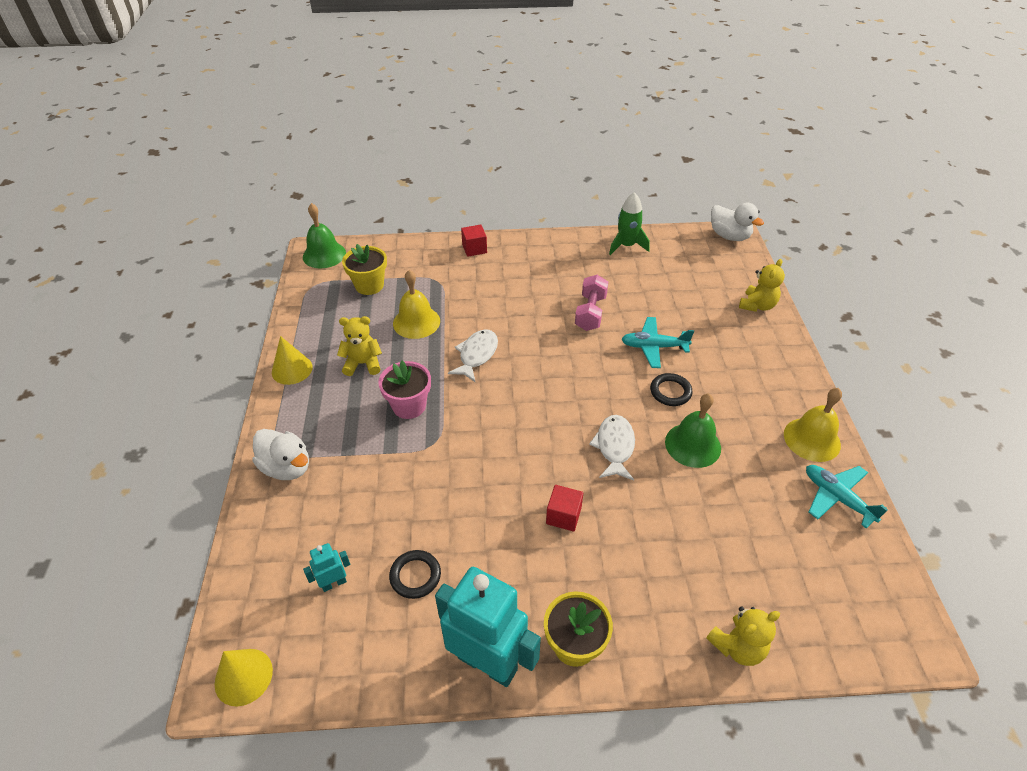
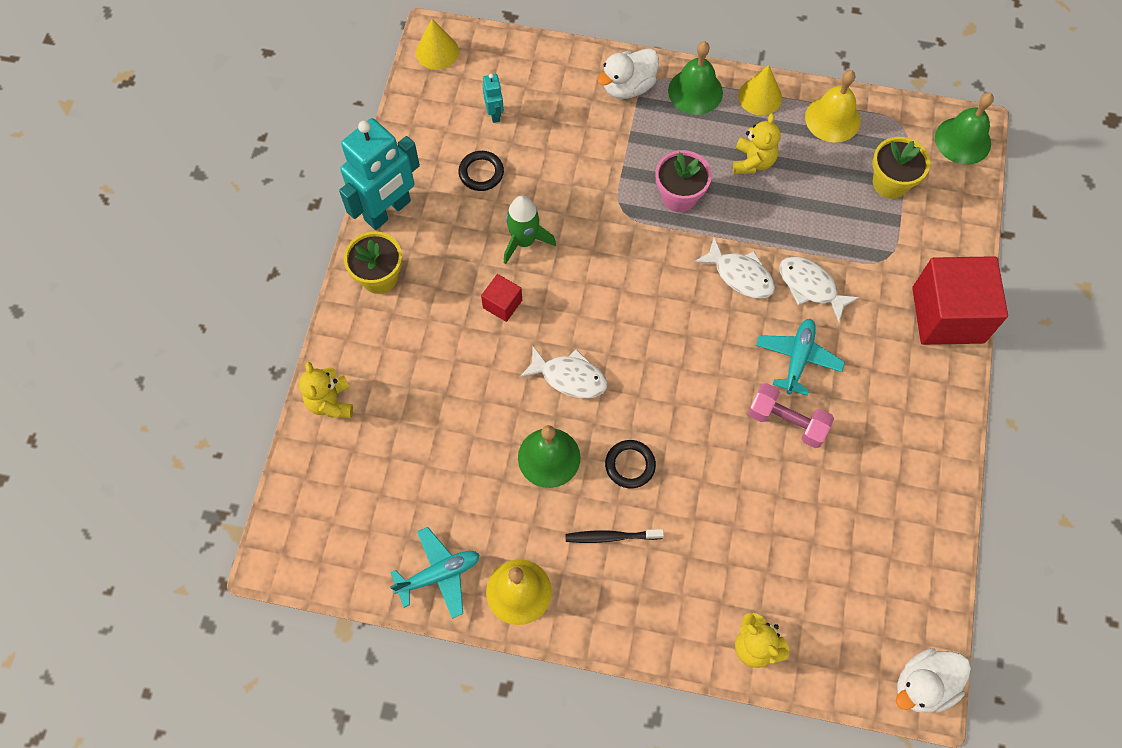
camera: 105 degrees right, 20 degrees up
(289, 414) = (695, 91): none -> green bell
(416, 322) = (811, 223): yellow bell -> yellow bell (832, 119)
(474, 249) = (948, 315): red cube -> red cube, size x2.21
(474, 315) = (810, 287): none -> white fish
(626, 246) = (923, 518): green rocket -> green rocket (524, 241)
(653, 347) = (707, 475): turquoise plane -> turquoise plane (798, 358)
(733, 392) = (611, 537): none -> black toothbrush

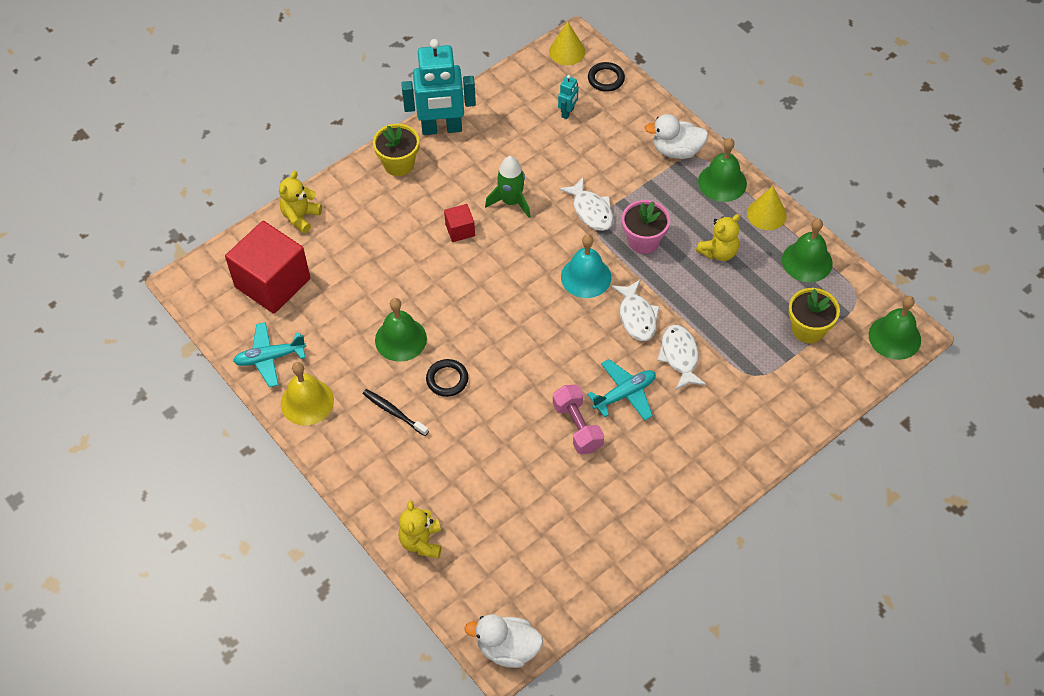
camera: 40 degrees right, 10 degrees down
(439, 574) = (270, 358): turquoise plane -> turquoise plane turned 150 degrees clockwise
(481, 173) = (523, 143): black ring -> black ring (606, 79)
(569, 377) = (460, 301): white fish -> white fish (591, 210)
(661, 268) = (586, 277): none -> turquoise bell
(832, 119) = (807, 261): yellow bell -> green bell
(948, 315) = (763, 440): red cube -> red cube (272, 283)

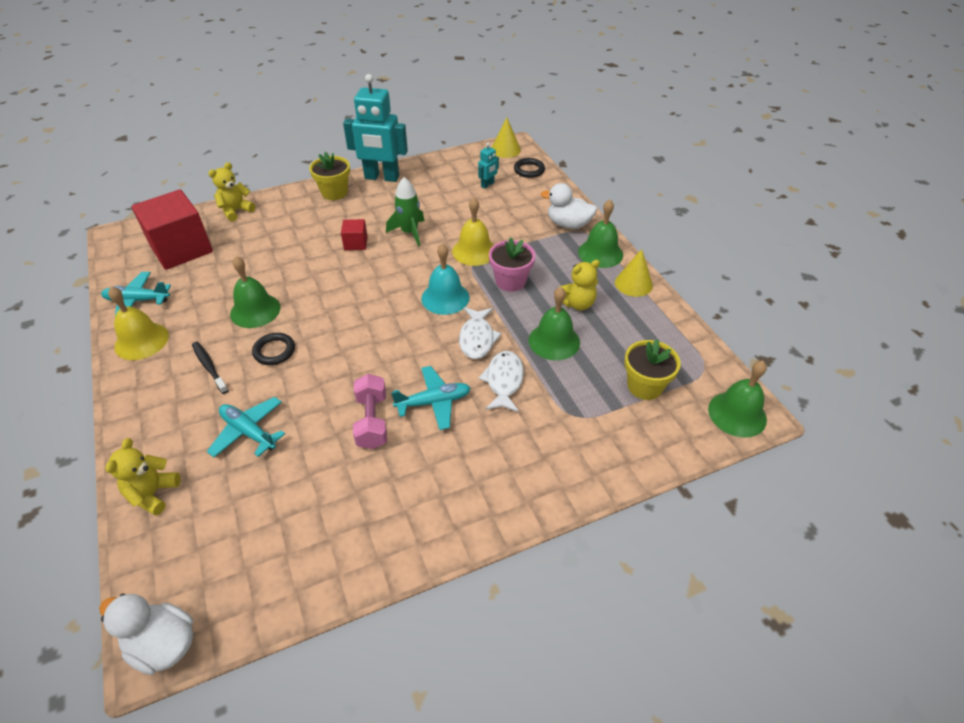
camera: 15 degrees right, 10 degrees down
(471, 466) = (248, 432): none -> turquoise plane
(591, 210) = (474, 251): white fish -> yellow bell
(807, 261) = (661, 328): green bell -> green bell (554, 341)

